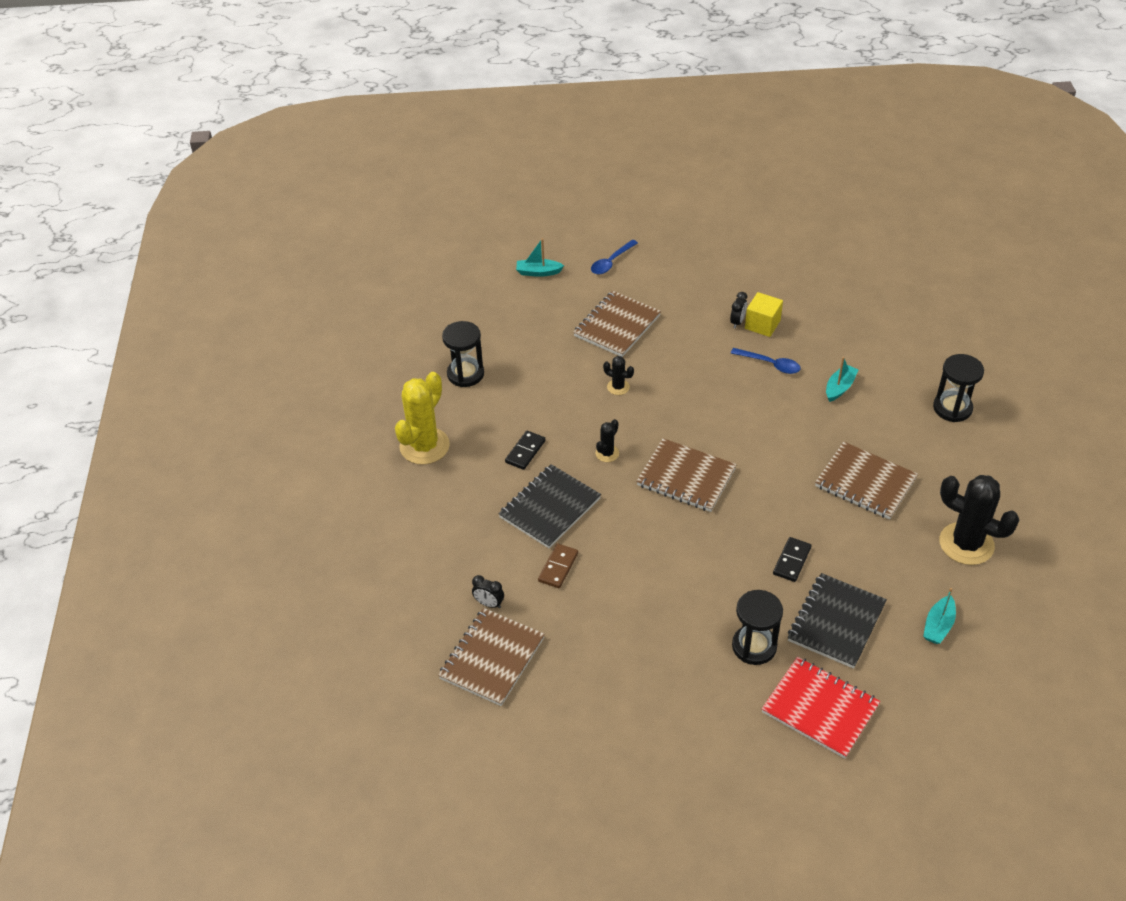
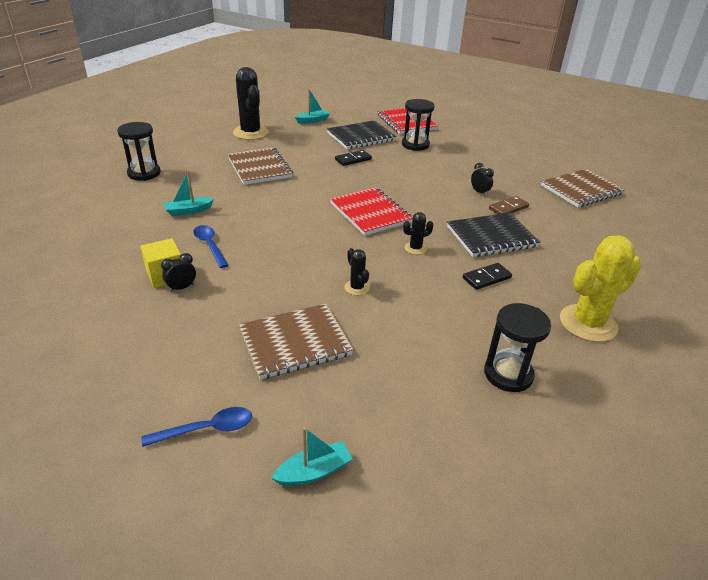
camera: 150 degrees left, 10 degrees down
(489, 604) = (571, 210): black clock -> black clock (479, 192)
(538, 272) = (314, 471): turquoise boat -> turquoise boat turned 60 degrees counterclockwise
(686, 477) = (370, 213): brown notebook -> red notebook

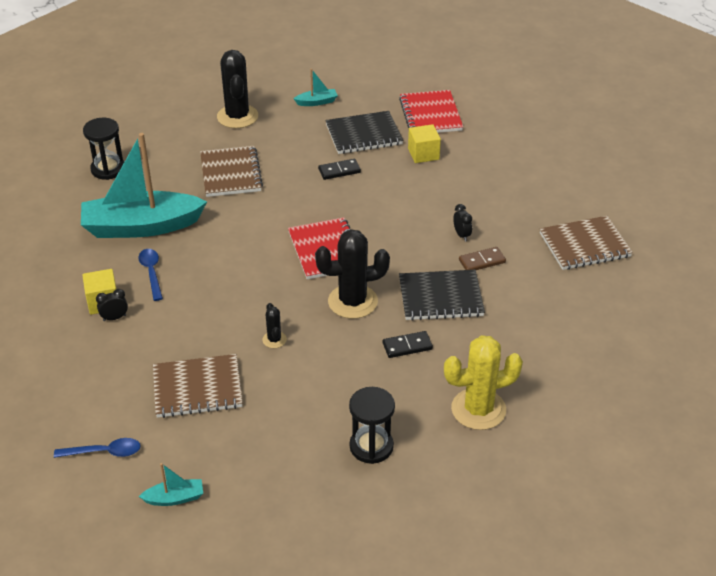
camera: 15 degrees right, 5 degrees up
(188, 211) = (141, 226): turquoise boat -> turquoise boat, size x2.47
(415, 145) = (423, 154): black hourglass -> yellow cube
(415, 248) = (352, 302): black cactus -> black cactus, size x2.13

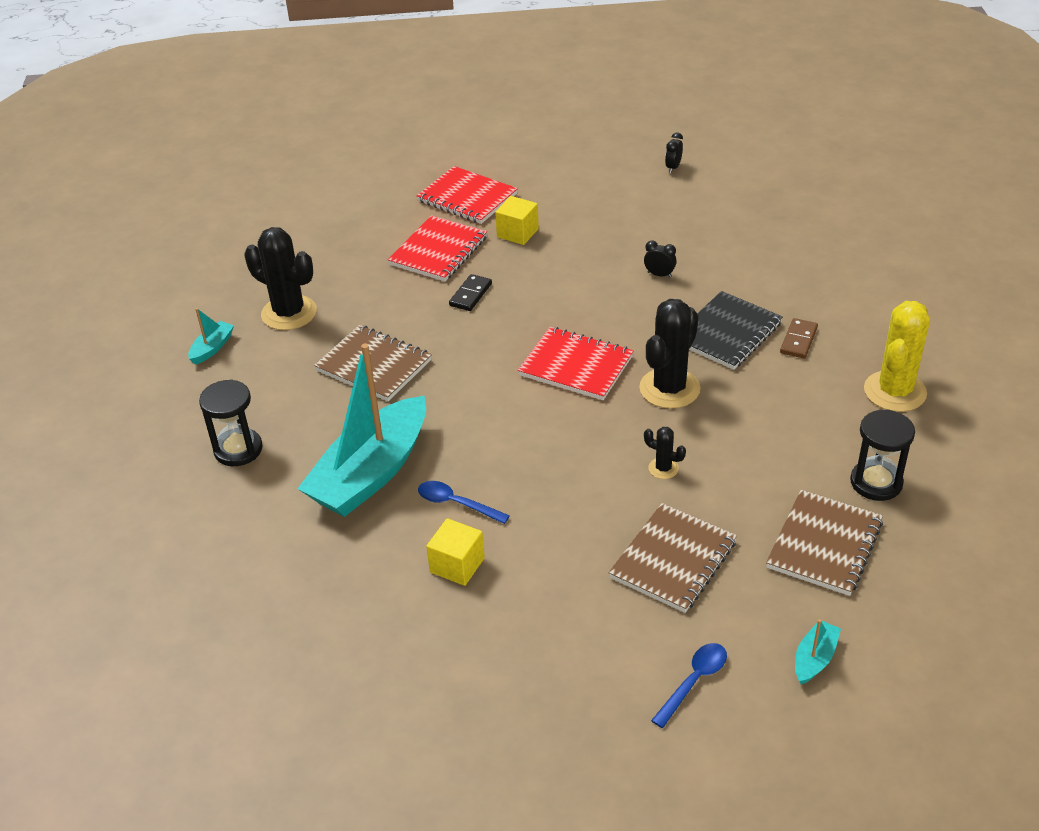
camera: 45 degrees left, 0 degrees up
(114, 318) = (493, 569): black clock -> black clock (673, 167)
(317, 102) = (345, 251): turquoise boat -> turquoise boat (212, 348)
(364, 135) = (438, 251): black notebook -> red notebook
(407, 346) = (769, 388): black domino -> none
(482, 261) = (708, 283): brown domino -> brown domino (798, 340)
(584, 245) = (757, 218): brown notebook -> brown notebook (824, 545)

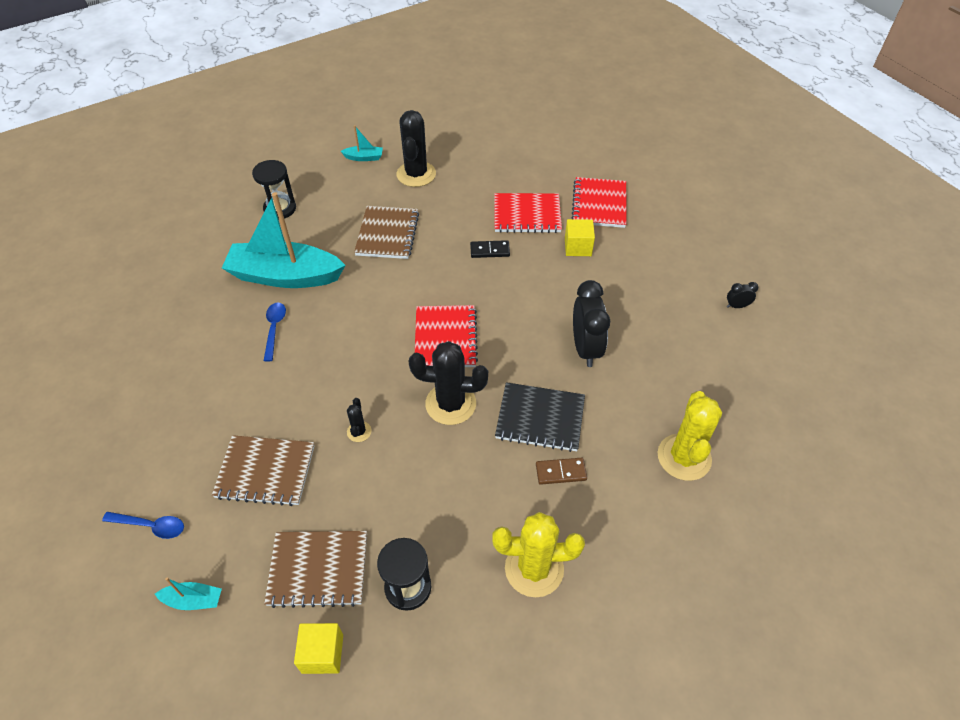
camera: 60 degrees right, 10 degrees up
(457, 565) = (218, 352): yellow cube -> yellow cube (322, 654)
(659, 275) = (585, 348): black clock -> black clock, size x2.22
(824, 262) = (684, 457): none -> yellow cactus

